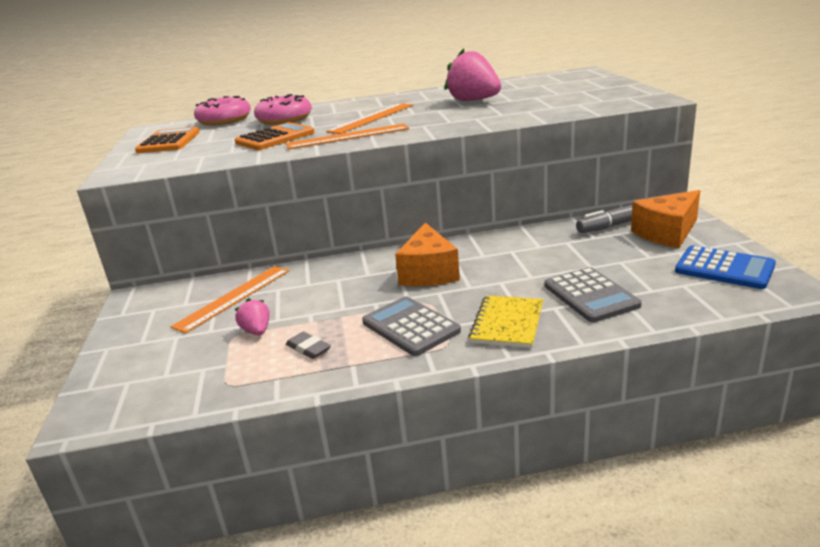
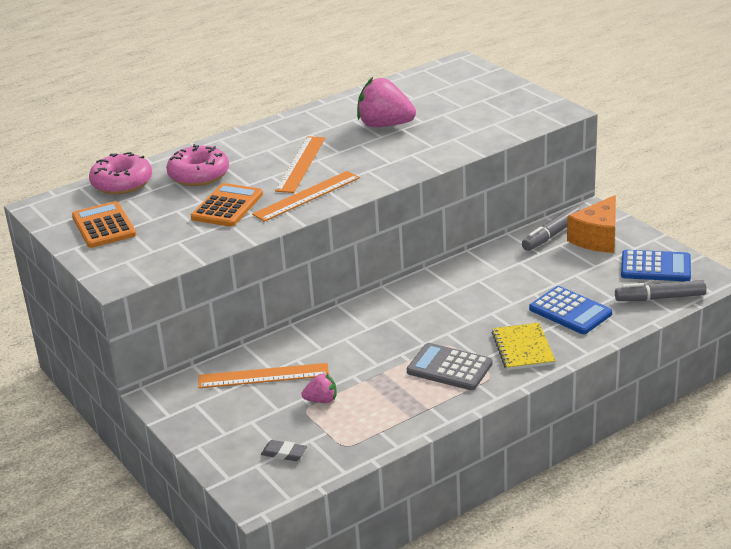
camera: 25 degrees left, 5 degrees up
(234, 297) = (263, 376): orange ruler -> orange ruler turned 75 degrees clockwise
(257, 331) = (321, 400): pink strawberry -> pink strawberry turned 135 degrees clockwise
(308, 348) = (382, 404): grey eraser -> grey eraser (284, 453)
(428, 273) = (423, 316): orange cheese -> none
(591, 295) = (570, 311): grey calculator -> blue calculator
(714, 301) = (660, 298): none -> grey marker

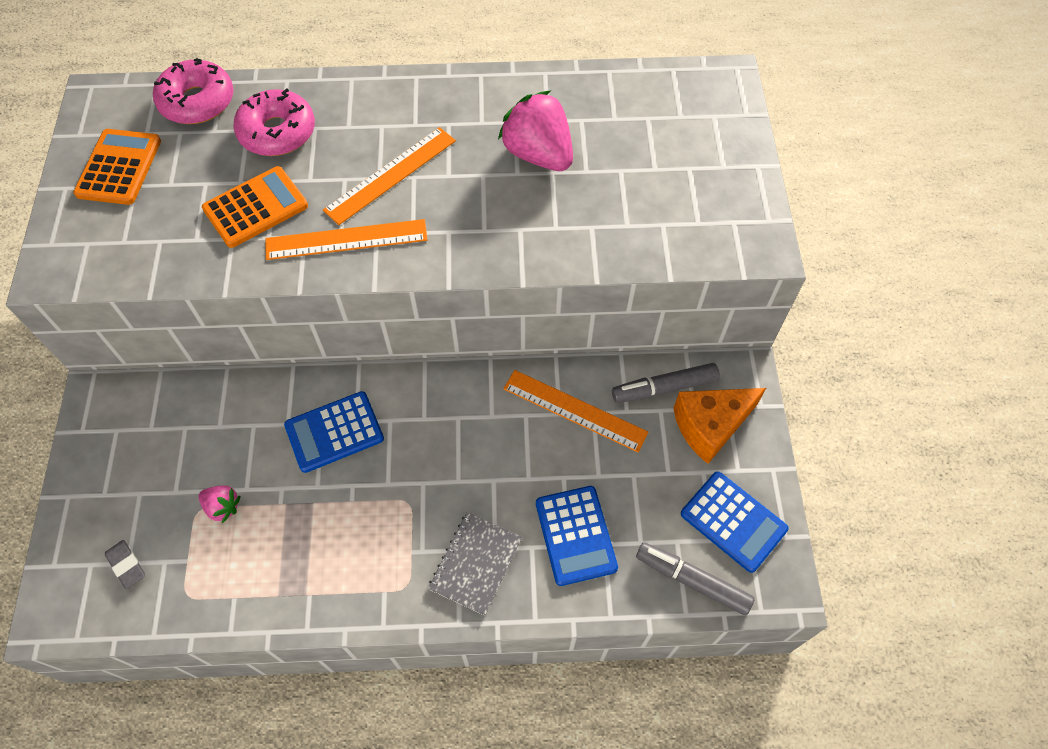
camera: 30 degrees right, 30 degrees up
(263, 376) = (204, 430): orange ruler -> orange ruler (574, 410)
(359, 338) = (334, 432): none -> blue calculator
(449, 368) = (378, 543): grey calculator -> none
(523, 348) = (475, 564): yellow notebook -> grey notebook

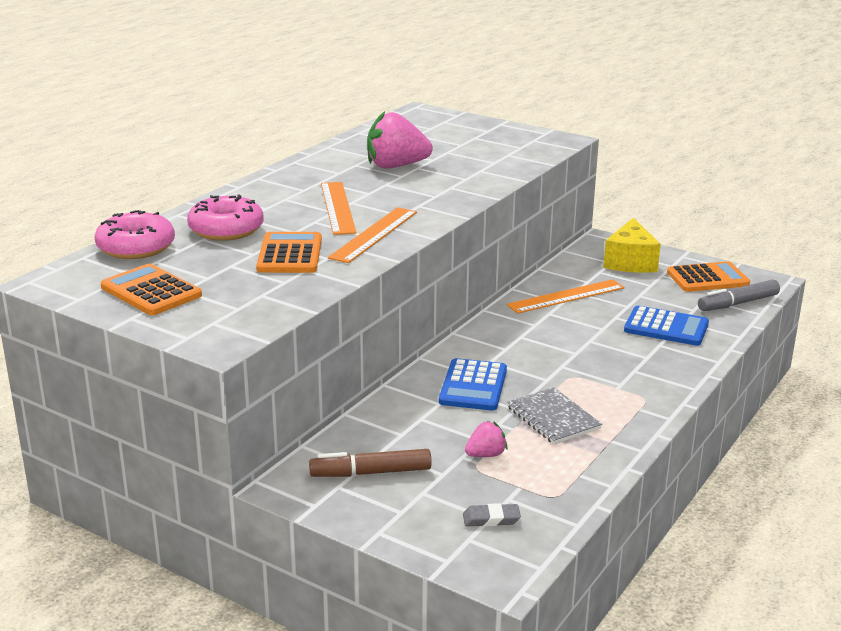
camera: 55 degrees left, 35 degrees down
(147, 440) = (371, 473): none -> brown marker
(475, 564) = (652, 367): grey notebook -> grey notebook (553, 418)
(664, 388) = (584, 265): grey marker -> none
(710, 426) = (630, 262): orange cheese -> yellow cheese
(733, 521) = (707, 278): blue calculator -> orange calculator

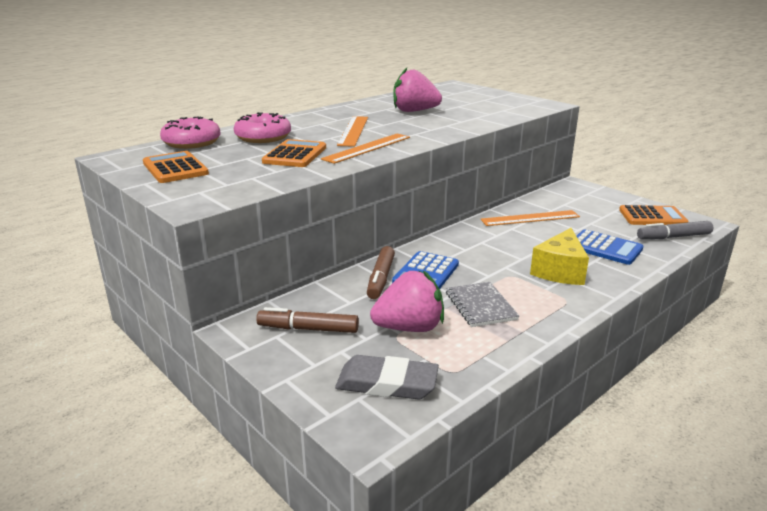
camera: 15 degrees right, 0 degrees up
(423, 400) = (381, 278): none -> brown marker
(486, 455) = (409, 328): pink strawberry -> pink strawberry, size x1.99
(491, 519) = (387, 383): grey eraser -> grey eraser, size x1.97
(630, 262) = (591, 200): yellow cheese -> yellow cheese (560, 271)

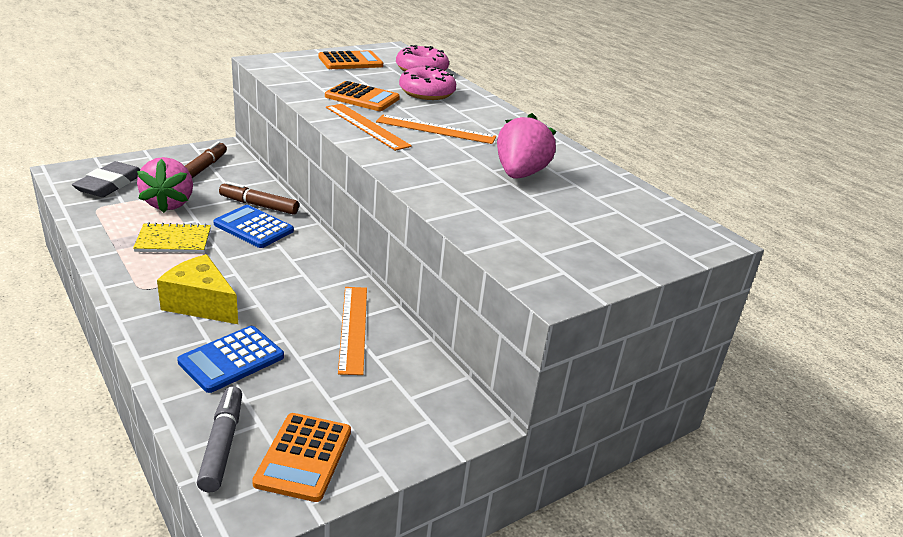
camera: 95 degrees right, 5 degrees up
(480, 306) = (173, 240): grey notebook -> yellow notebook

